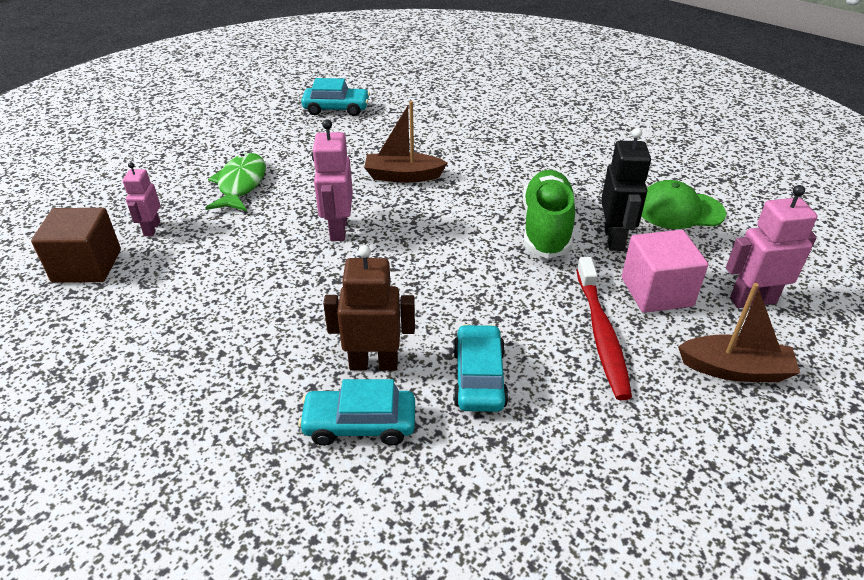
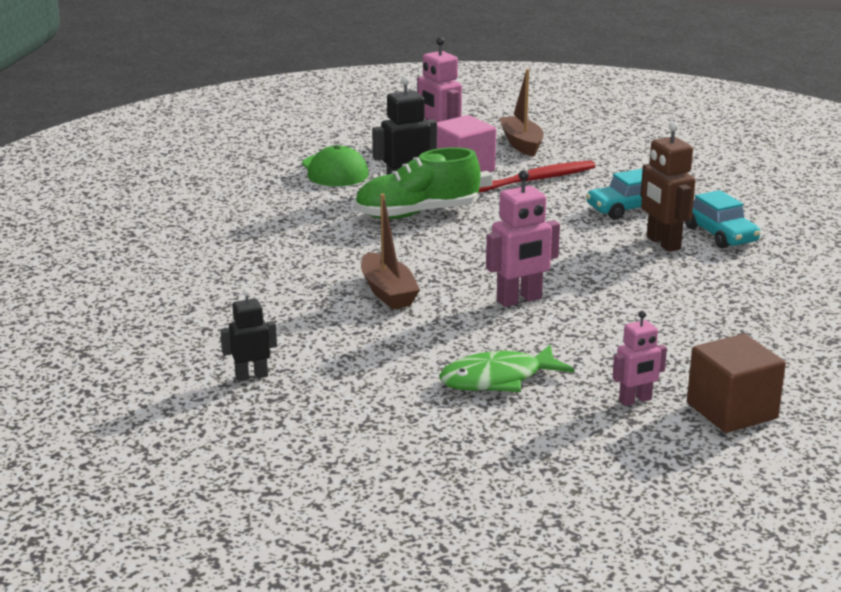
camera: 115 degrees left, 15 degrees down
(336, 109) = (251, 376): turquoise car -> black robot

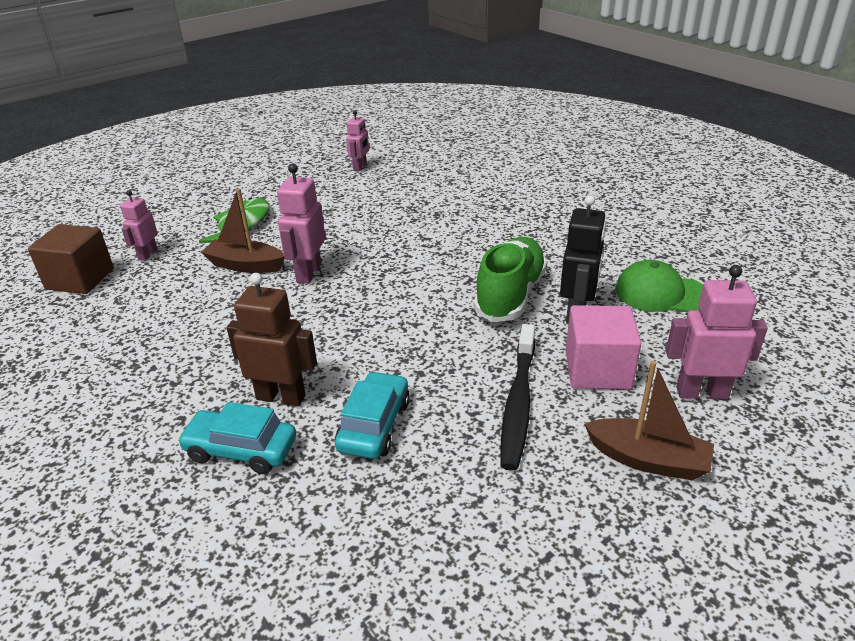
camera: 130 degrees right, 10 degrees up
(251, 376) = (360, 167): black robot -> pink robot
(388, 292) = (392, 232): brown boat -> brown boat (245, 265)
(534, 180) = (518, 403): red toothbrush -> black toothbrush

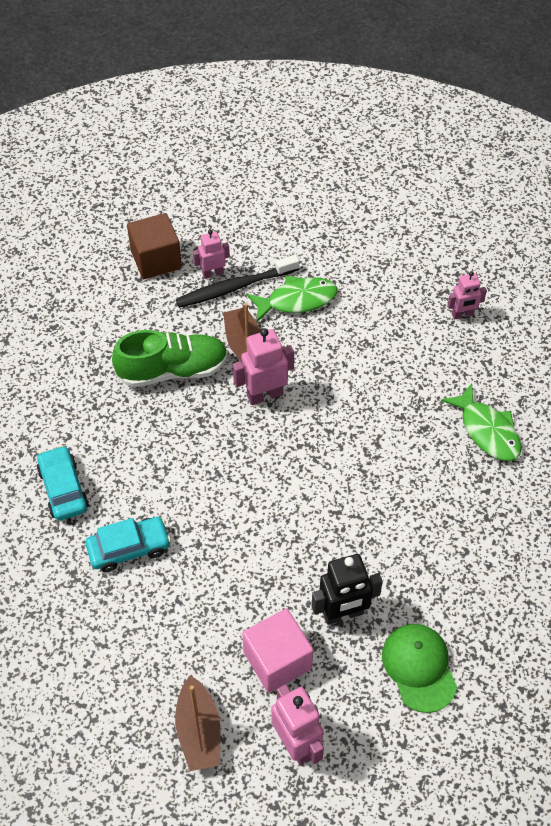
camera: 55 degrees right, 20 degrees up
(281, 397) = (120, 477): brown robot -> none
(469, 191) = (487, 431): none -> green fish
(510, 295) = (335, 553): green shoe -> green shoe (173, 370)
(518, 403) = (206, 624): black toothbrush -> black toothbrush (235, 287)

